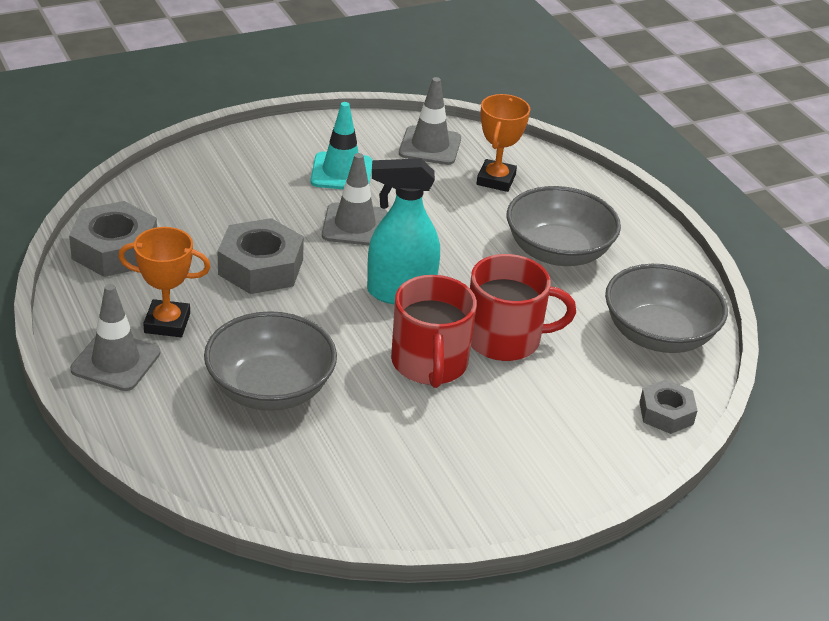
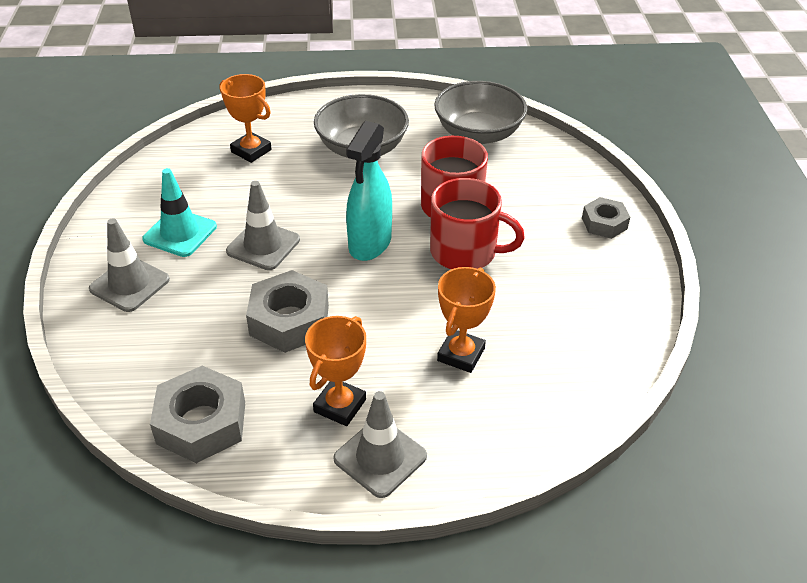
camera: 65 degrees left, 5 degrees up
(270, 389) = (461, 354): grey bowl -> orange trophy
(430, 146) = (179, 172): grey traffic cone -> grey traffic cone (129, 284)
(666, 413) = (560, 156): grey nut -> grey nut (604, 223)

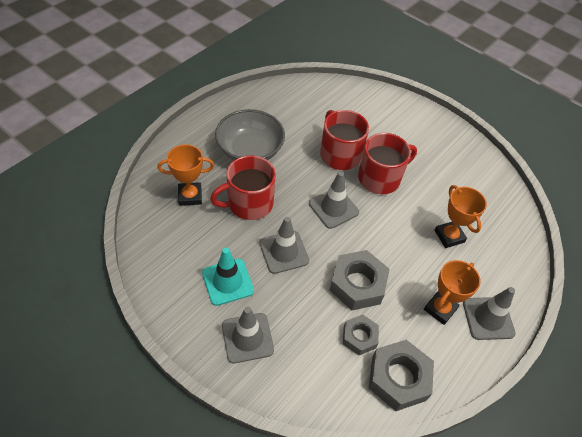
camera: 50 degrees left, 10 degrees up
(293, 188) = (249, 203): none -> red mug
(340, 406) = (440, 309): orange trophy -> orange trophy turned 60 degrees clockwise
(370, 244) = (333, 208): turquoise spray bottle -> grey traffic cone
(478, 133) = (295, 101): grey bowl -> none
(604, 223) = (413, 117): grey nut -> grey nut (359, 337)

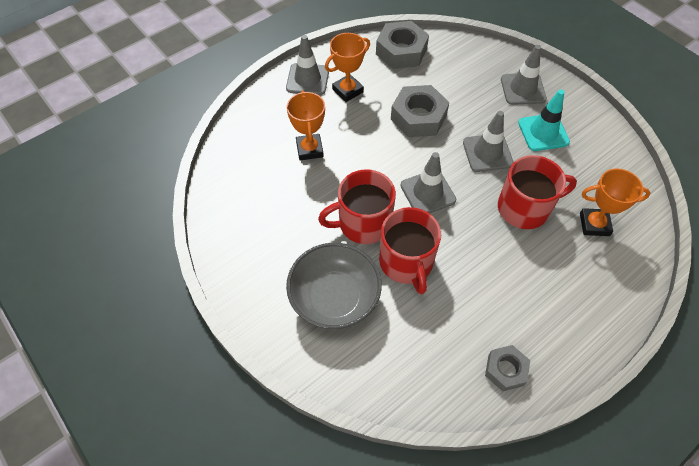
camera: 165 degrees left, 5 degrees up
(250, 151) = (525, 281): grey bowl -> grey bowl (334, 298)
(359, 337) = (426, 79): grey nut -> grey nut (505, 370)

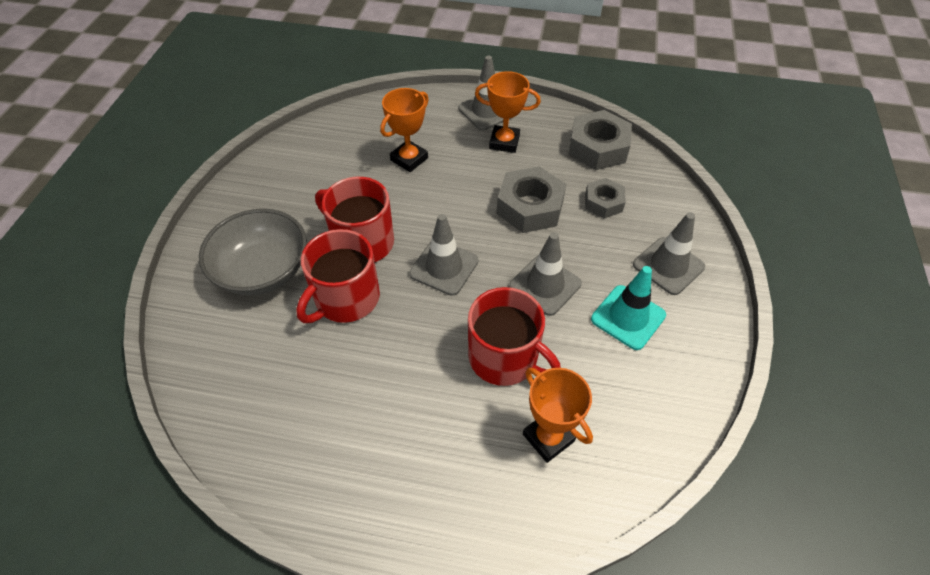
camera: 50 degrees right, 5 degrees down
(505, 370) = (282, 454): grey nut -> grey nut (603, 202)

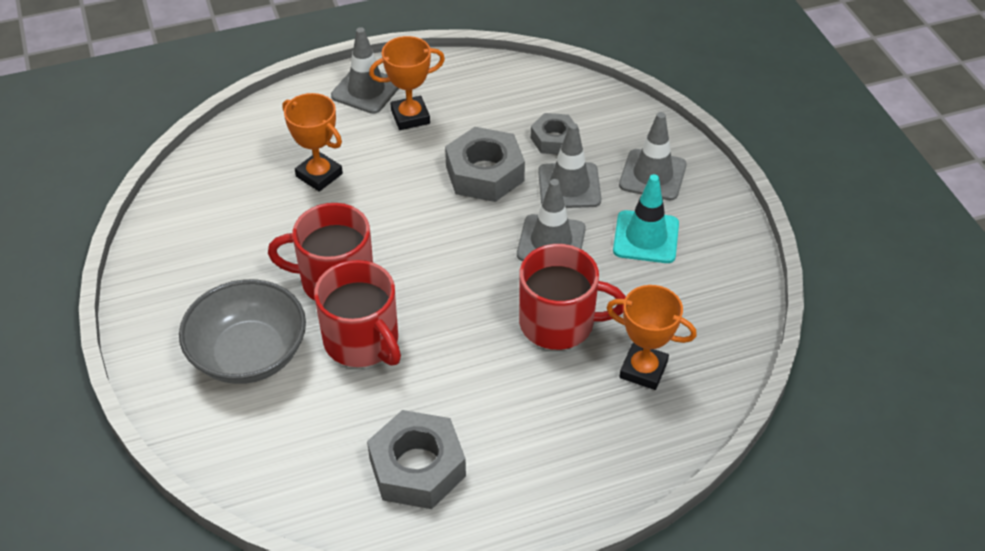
camera: 30 degrees left, 5 degrees down
(346, 299) = (362, 341): red mug -> red mug turned 45 degrees counterclockwise
(409, 159) = (319, 175): orange trophy -> orange trophy turned 60 degrees counterclockwise
(444, 267) = (440, 268): grey traffic cone -> grey traffic cone (569, 186)
(598, 148) = (512, 85): grey nut -> grey nut (417, 467)

